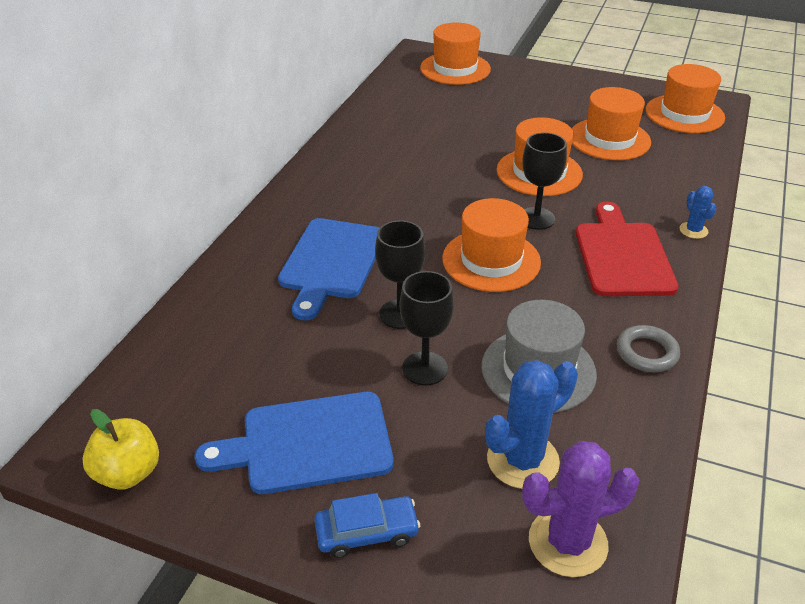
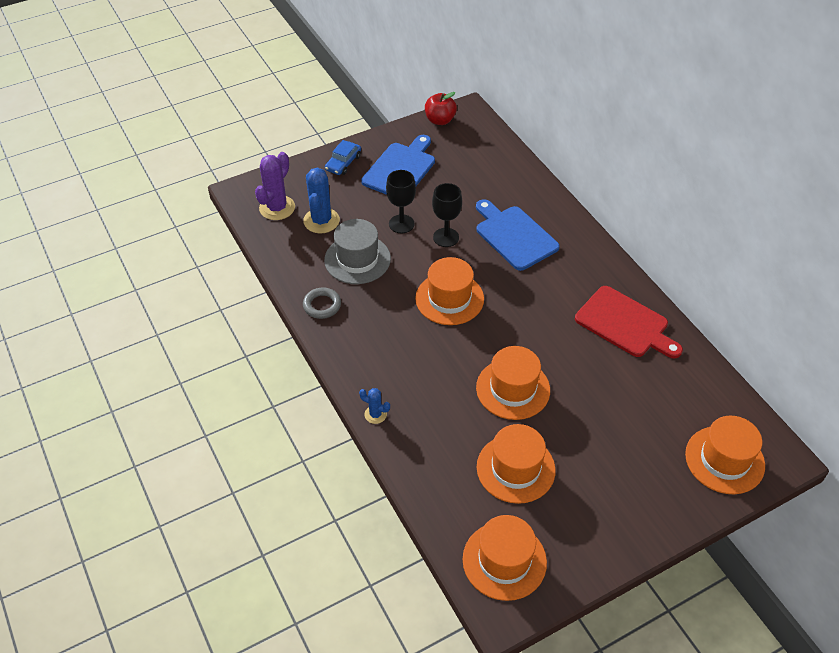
camera: 130 degrees right, 10 degrees up
(128, 473) = (440, 120): yellow apple -> red apple
(536, 218) = (465, 347): black goblet -> none
(622, 255) = (393, 359): red cutting board -> red cutting board (625, 324)

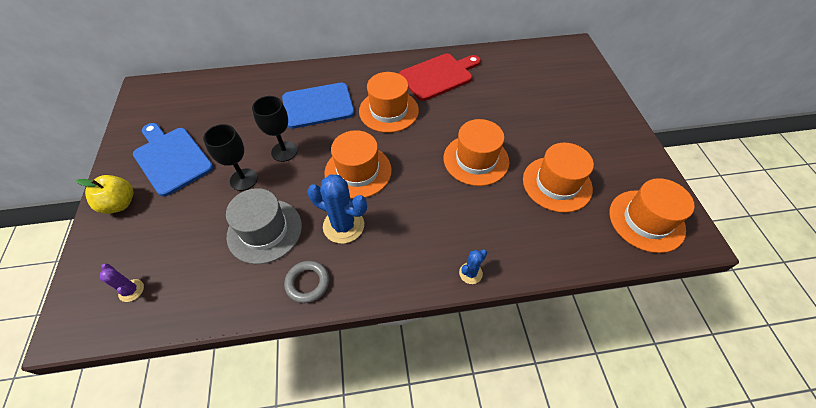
camera: 70 degrees left, 5 degrees up
(277, 208) = (131, 290): purple cactus -> purple cactus, size x0.53
(321, 221) = (187, 249): blue cactus -> blue cactus (343, 225)
(343, 163) = (120, 204): blue car -> yellow apple
(440, 120) = (136, 110): red apple -> none
(724, 460) = (572, 70): orange hat -> orange hat (388, 111)

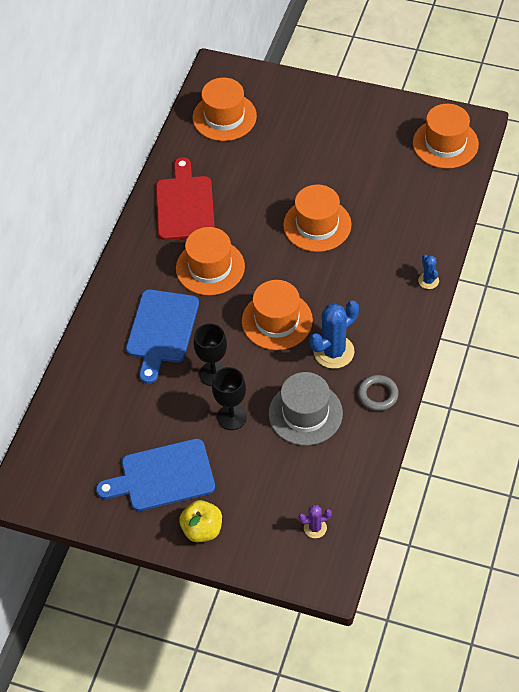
camera: 60 degrees left, 0 degrees up
(557, 184) = (377, 181): orange hat -> orange hat (224, 117)

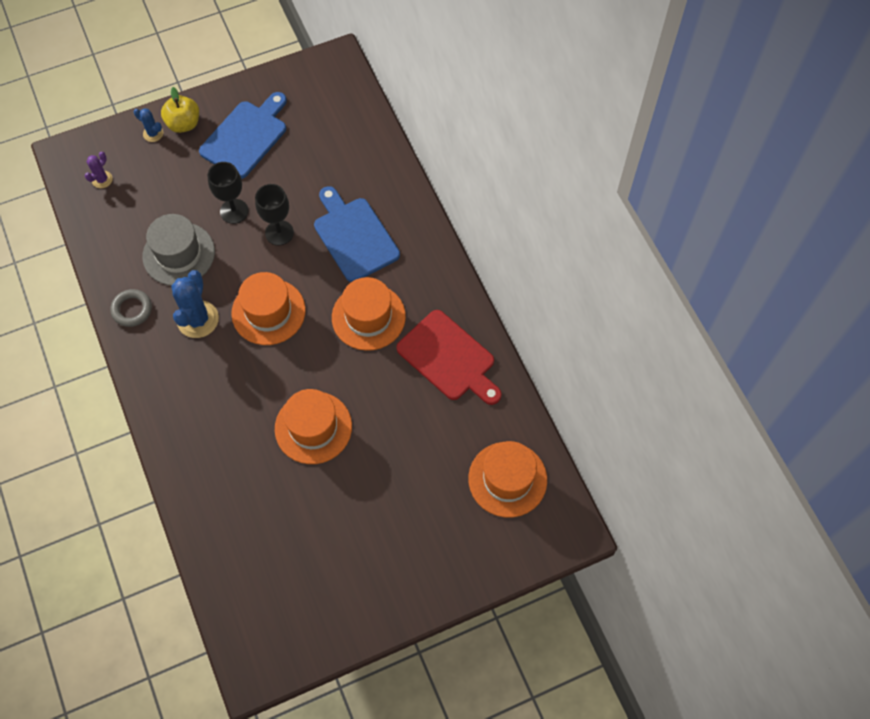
camera: 135 degrees right, 10 degrees up
(428, 281) = (166, 446): blue cactus -> blue cactus (153, 133)
(445, 143) = (265, 619): orange hat -> none

